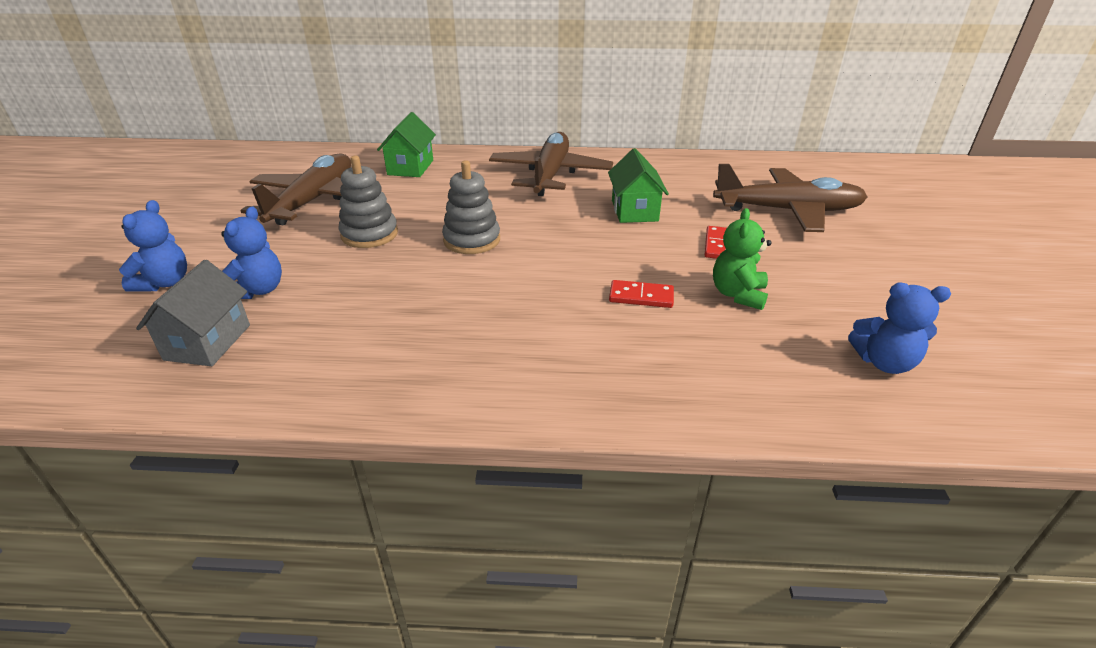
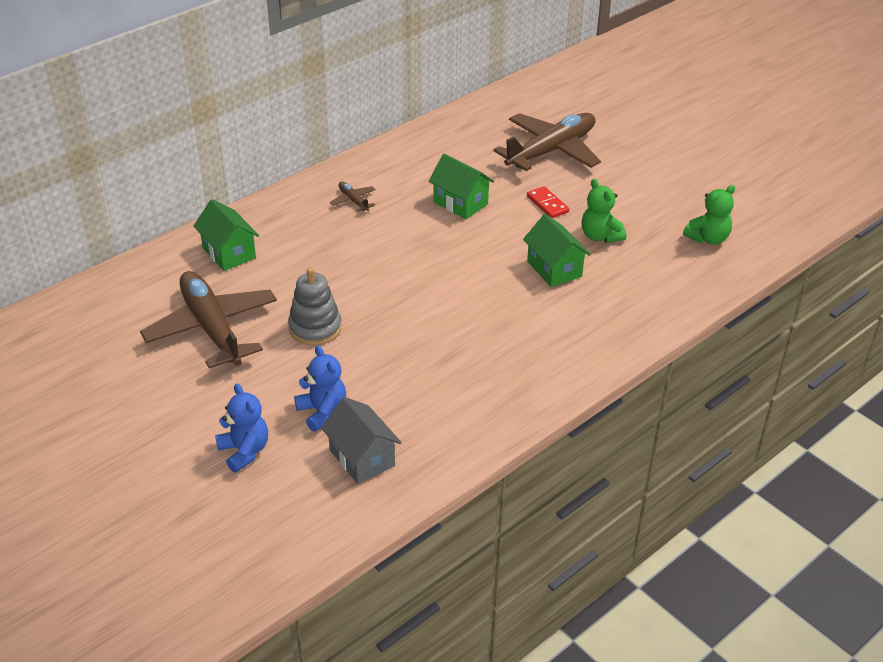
camera: 45 degrees left, 5 degrees up
(472, 240) = (394, 290): grey stacking toy -> none
(550, 175) = (353, 200): brown plane -> brown plane, size x0.41
(641, 296) = (554, 269): red domino -> green house
(884, 362) = (708, 238): blue teddy bear -> green teddy bear

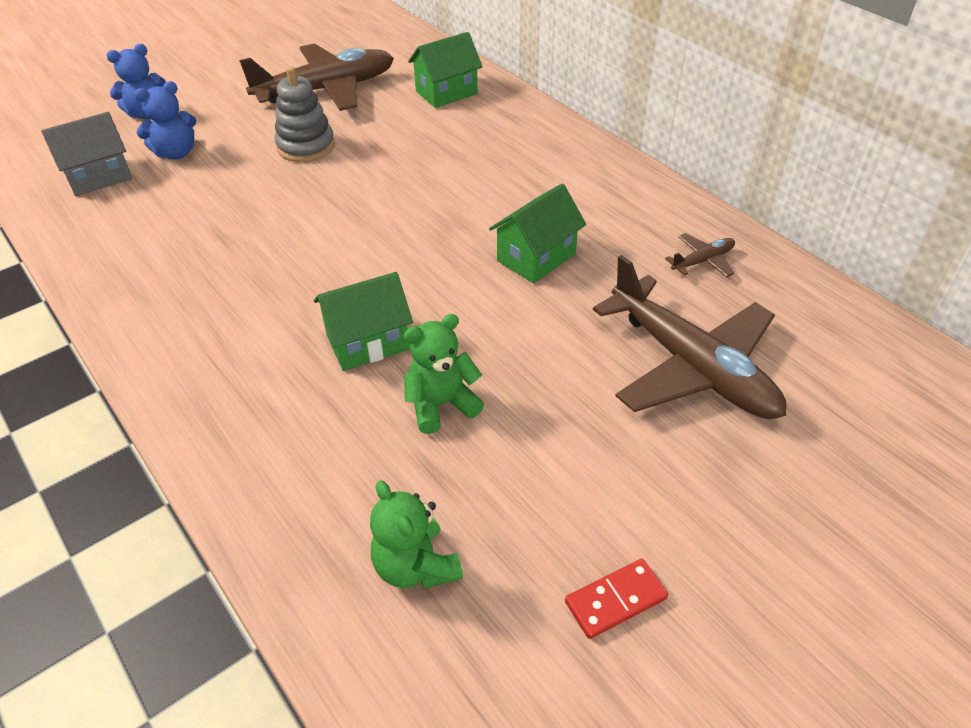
camera: 95 degrees right, 5 degrees up
(353, 200) = (542, 168): brown plane -> brown plane (702, 261)
(547, 204) = (532, 348): red domino -> red domino (615, 600)

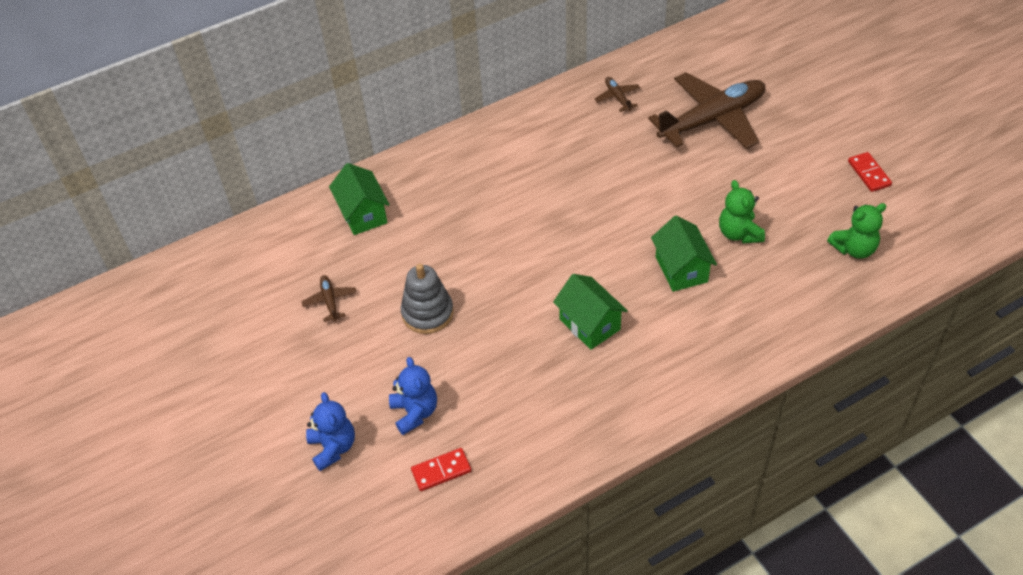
camera: 80 degrees left, 5 degrees up
(99, 177) = (441, 471): grey house -> red domino
(326, 89) = (330, 301): brown plane -> brown plane, size x0.41
(536, 257) = (603, 177): green house -> green house (589, 324)

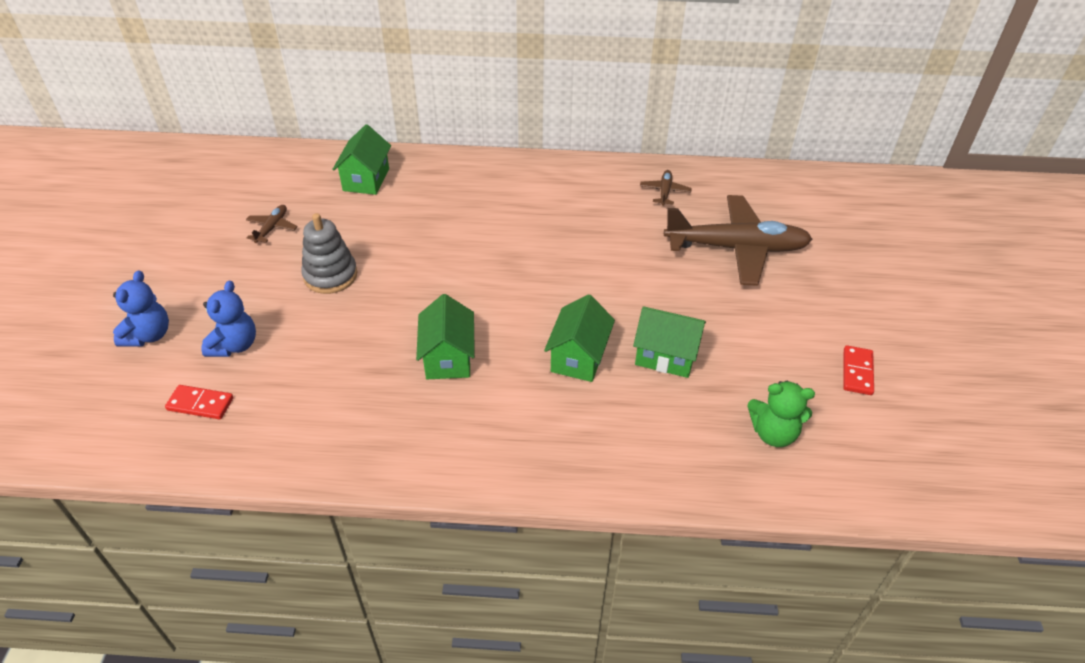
camera: 30 degrees right, 5 degrees down
(739, 233) = (666, 356): green teddy bear -> green house

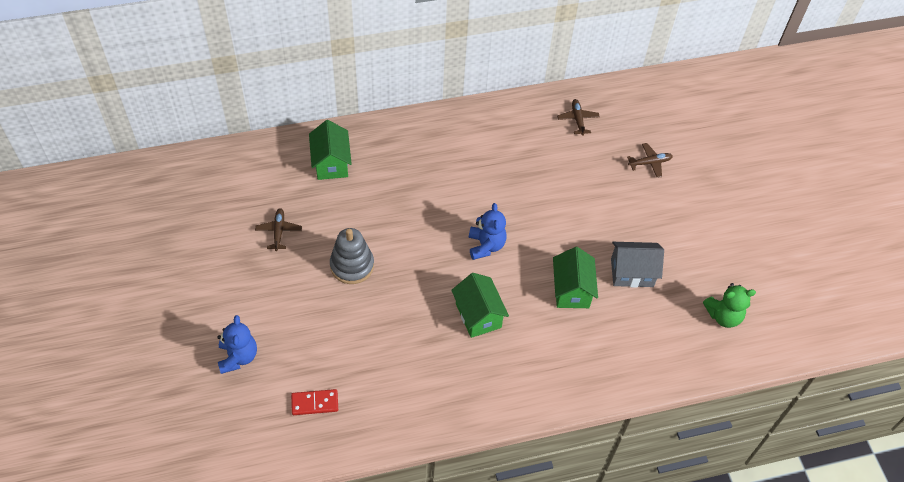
camera: 20 degrees left, 10 degrees up
(235, 345) = (311, 347): blue teddy bear -> blue teddy bear (486, 245)
(666, 356) = (632, 273): green house -> grey house
(736, 248) = (650, 163): brown plane -> brown plane, size x0.41
(857, 372) = (764, 252): red domino -> none

